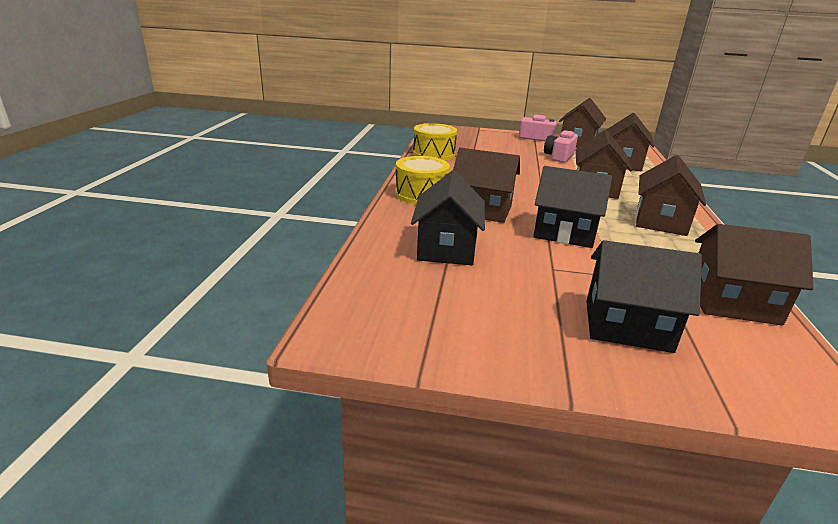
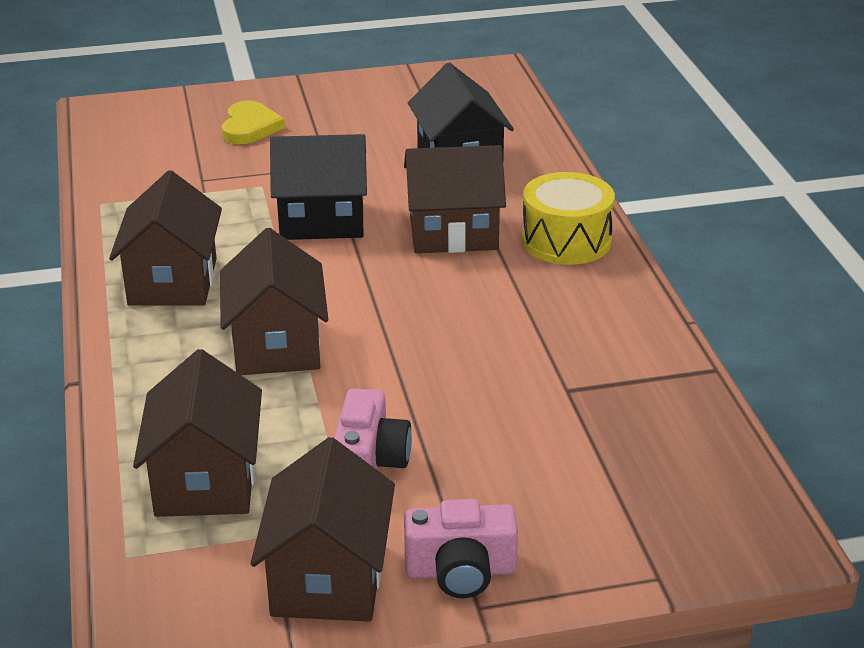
camera: 160 degrees right, 5 degrees up
(434, 154) = (655, 375): yellow drum -> none
(627, 326) = (250, 127): black house -> yellow heart
(732, 302) = (133, 172): brown house -> none

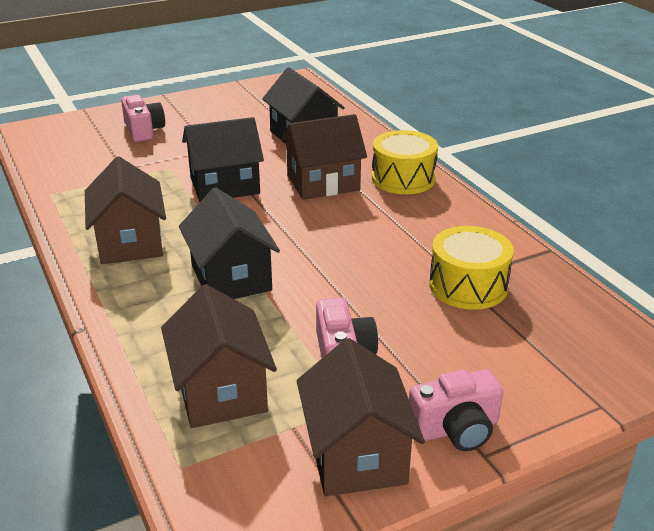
camera: 15 degrees left, 0 degrees up
(250, 127) = (144, 130): yellow heart -> pink camera
(276, 346) = (231, 278): brown house -> black house
(573, 401) = (468, 286): none -> yellow drum

